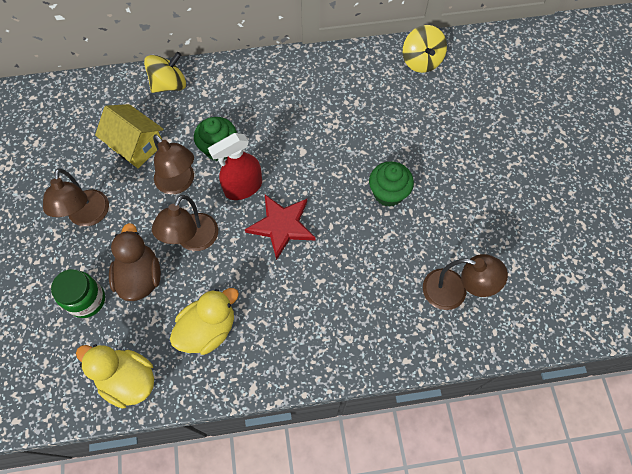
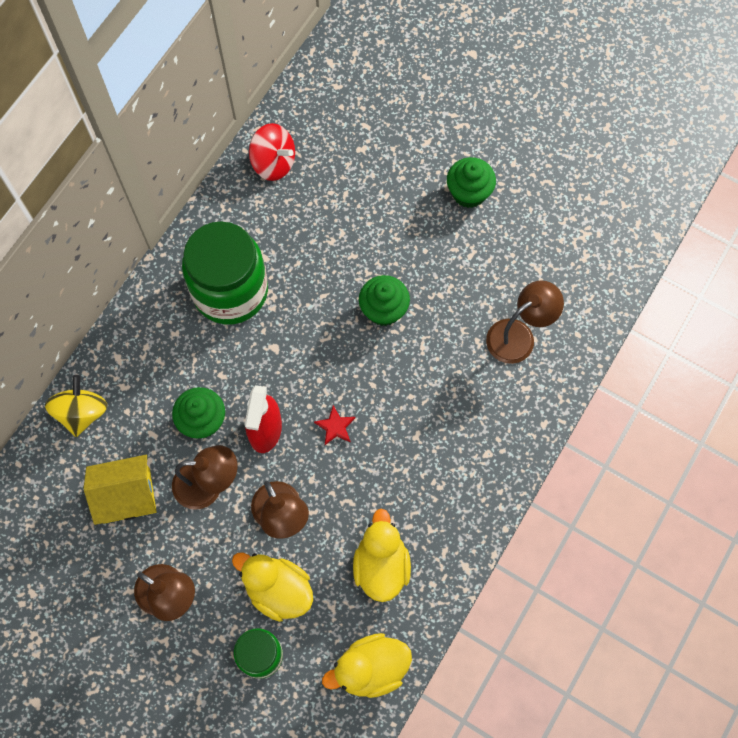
camera: 50 degrees left, 5 degrees up
(140, 277) = (278, 590): brown duck -> yellow duck
(281, 226) = (335, 426): red star -> red star, size x0.51
(316, 101) = (230, 291): none -> green jar
(421, 61) = (273, 163): yellow spinning top -> red spinning top
(520, 181) = (469, 193): none -> green cupcake

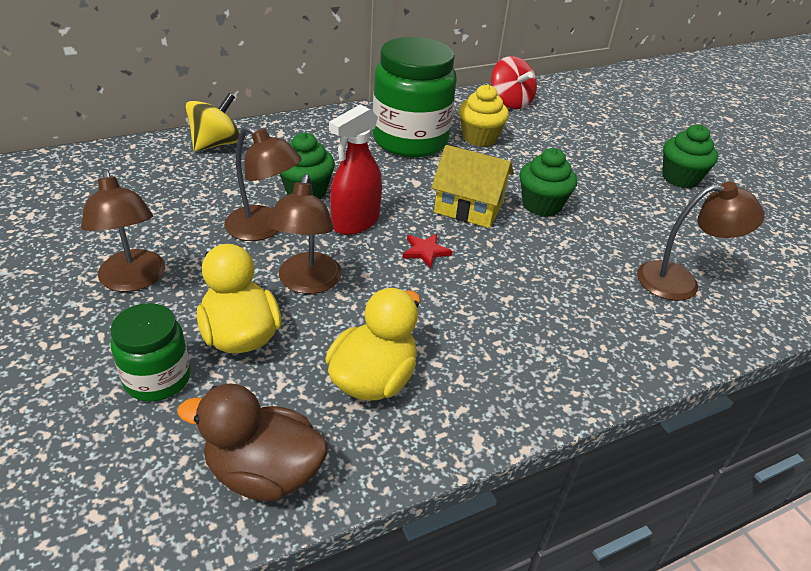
camera: 30 degrees right, 30 degrees down
(126, 495) = (187, 200): yellow house -> yellow house (469, 207)
(283, 245) = (479, 138): none -> yellow cupcake
(371, 668) = (264, 472): yellow duck -> brown duck

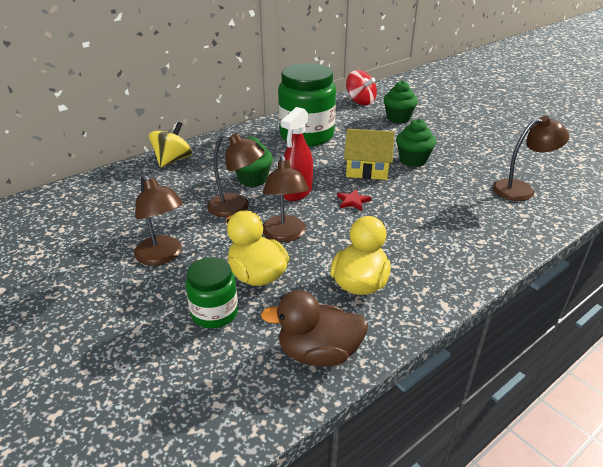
camera: 10 degrees left, 5 degrees down
(479, 138) = (352, 126): yellow cupcake -> none
(680, 178) = (491, 129): green cupcake -> green cupcake (398, 118)

